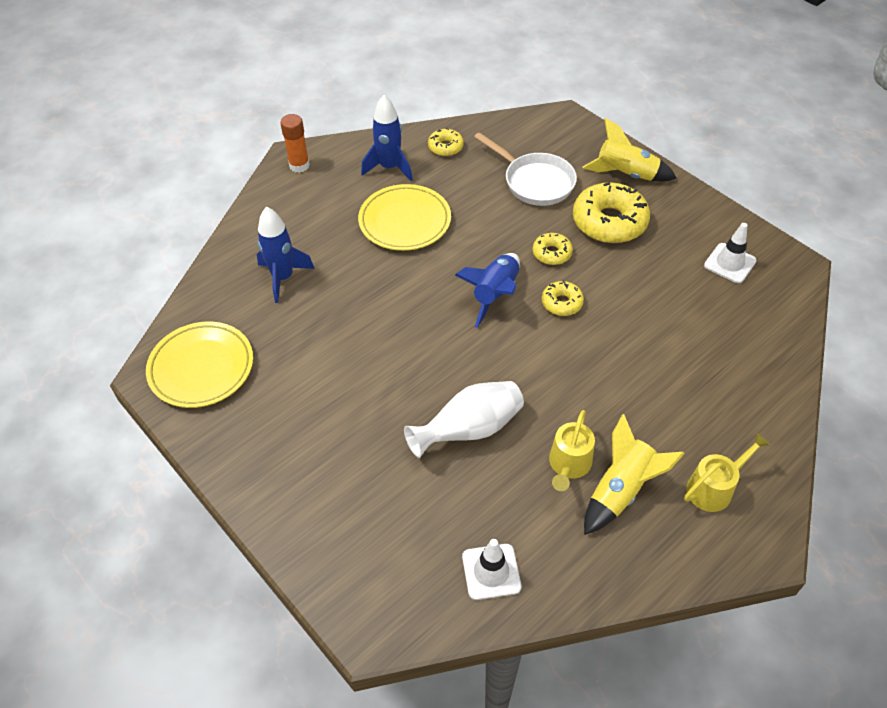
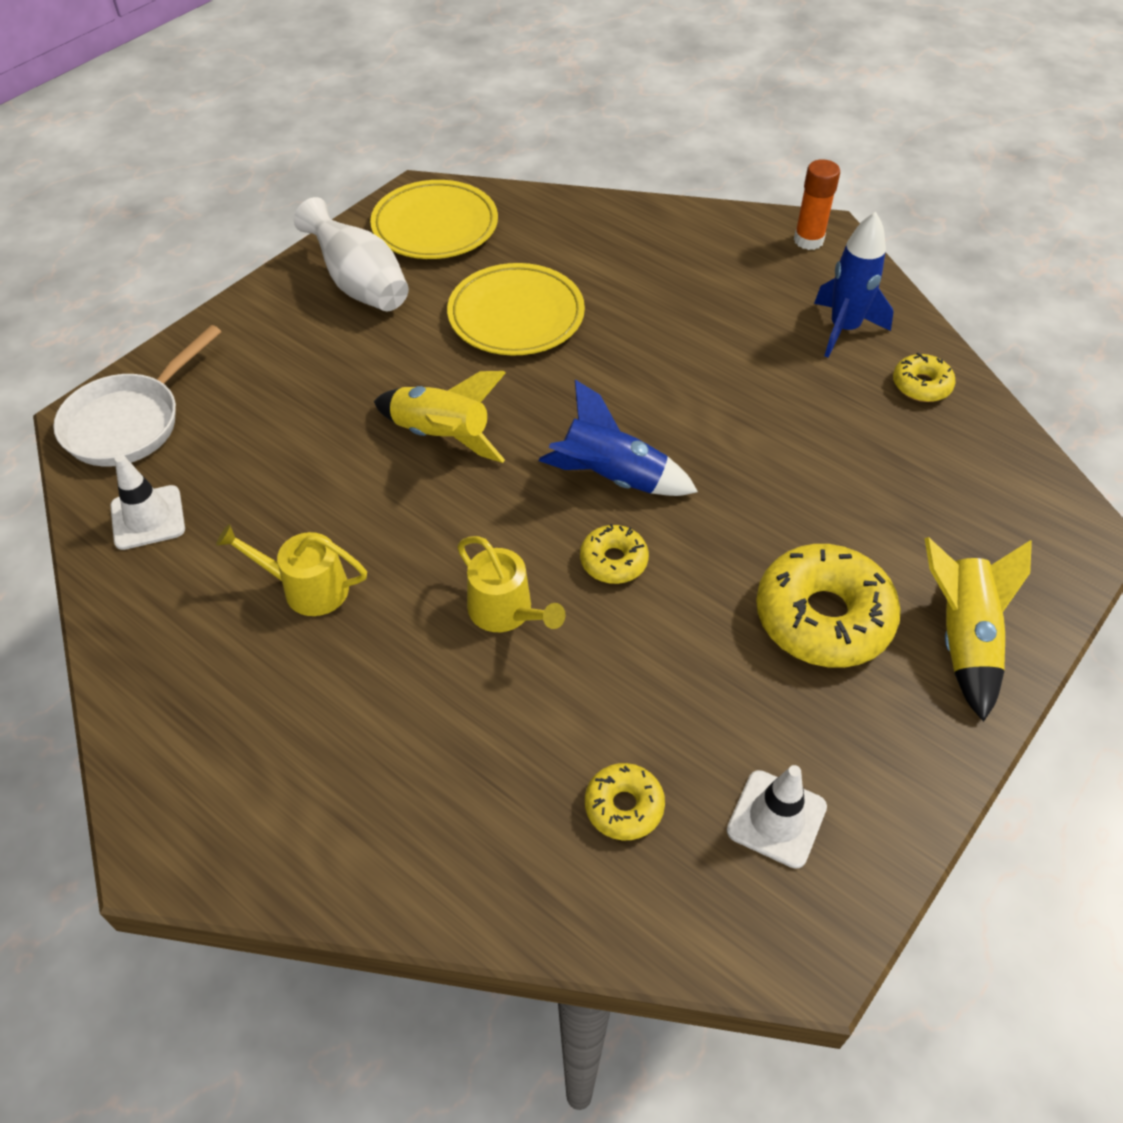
camera: 80 degrees right, 0 degrees up
(283, 278) = (591, 263): blue rocket -> none
(405, 221) = (734, 361): yellow plate -> yellow plate (516, 315)
(469, 430) = (361, 474): white vase -> white vase (360, 285)
(534, 182) = (885, 505): white pan -> white pan (130, 422)
(552, 253) = (720, 541): yellow donut -> yellow donut (624, 806)
(621, 490) = (265, 653): yellow rocket -> yellow rocket (441, 436)
(714, 488) = (268, 778): yellow watering can -> yellow watering can (505, 611)

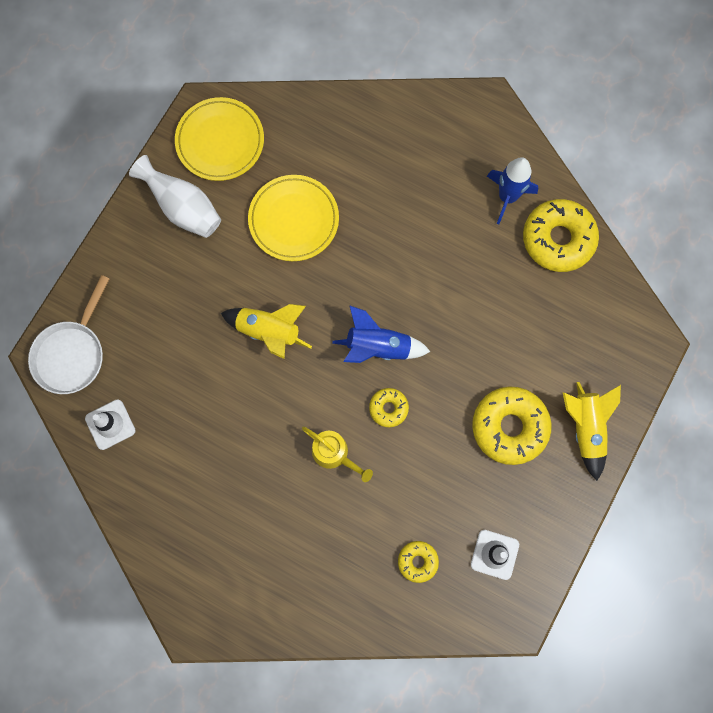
camera: 10 degrees left, 25 degrees up
(307, 588) = (219, 457): yellow watering can -> none
(808, 240) = (478, 114): orange glue stick -> none
(921, 385) = (558, 239): yellow donut -> yellow donut, size x1.96

